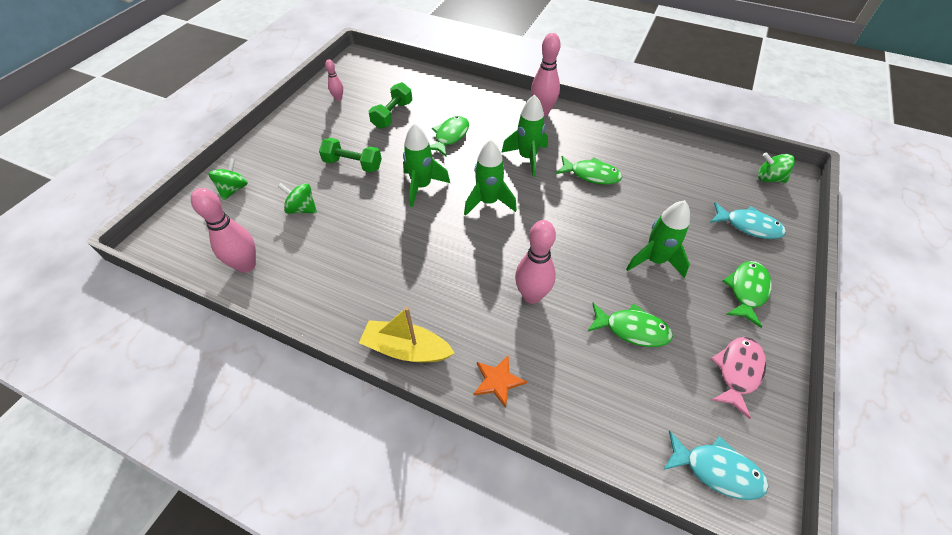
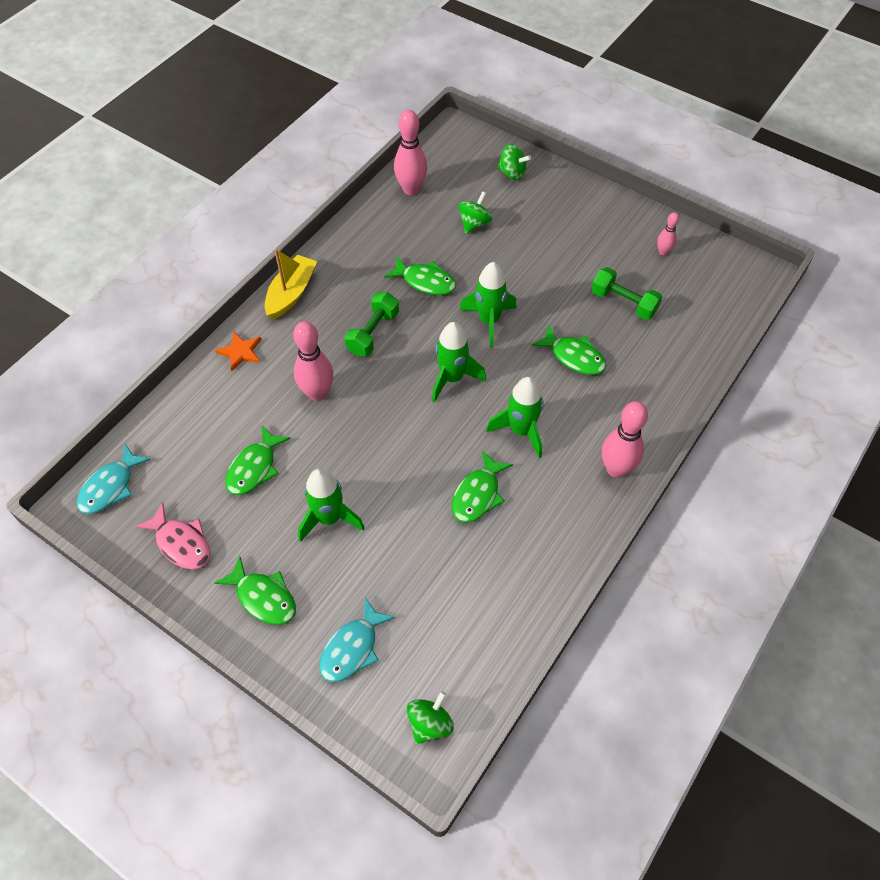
camera: 100 degrees right, 5 degrees up
(353, 164) = (535, 263): green dumbbell -> green dumbbell (373, 333)
(379, 235) = (425, 281): none -> green fish

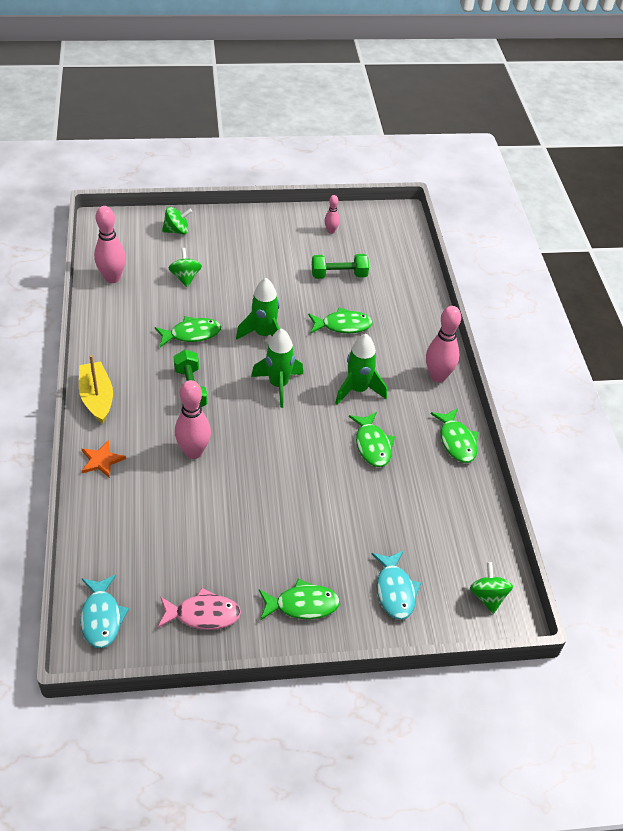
camera: 45 degrees left, 10 degrees down
(254, 468) = (202, 529): green fish -> green fish (456, 441)
(329, 518) = (292, 525): green rocket -> none

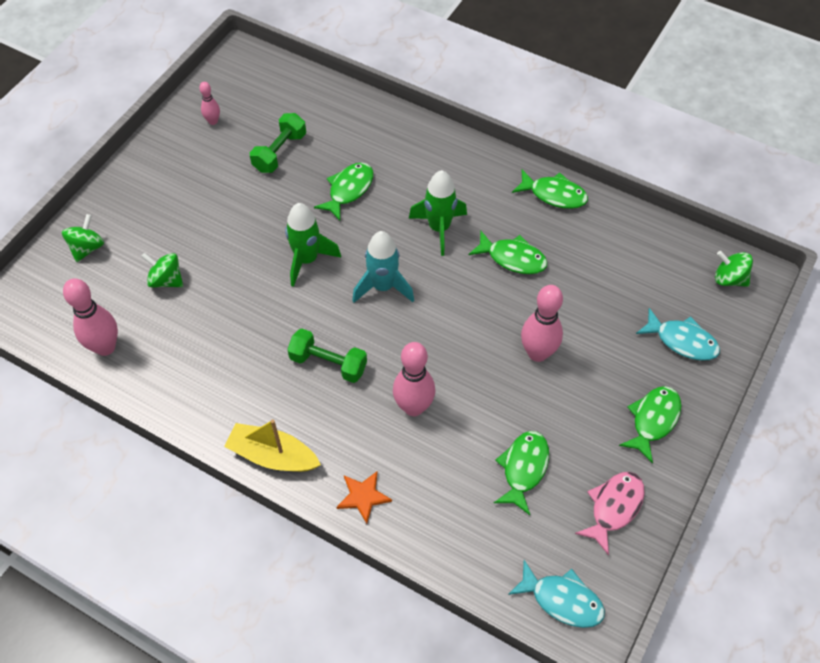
camera: 50 degrees left, 10 degrees up
(191, 334) = (253, 320): green fish -> green fish (523, 468)
(278, 385) = (383, 287): green rocket -> turquoise rocket
(438, 376) = (470, 160): pink bowling pin -> pink bowling pin (537, 353)

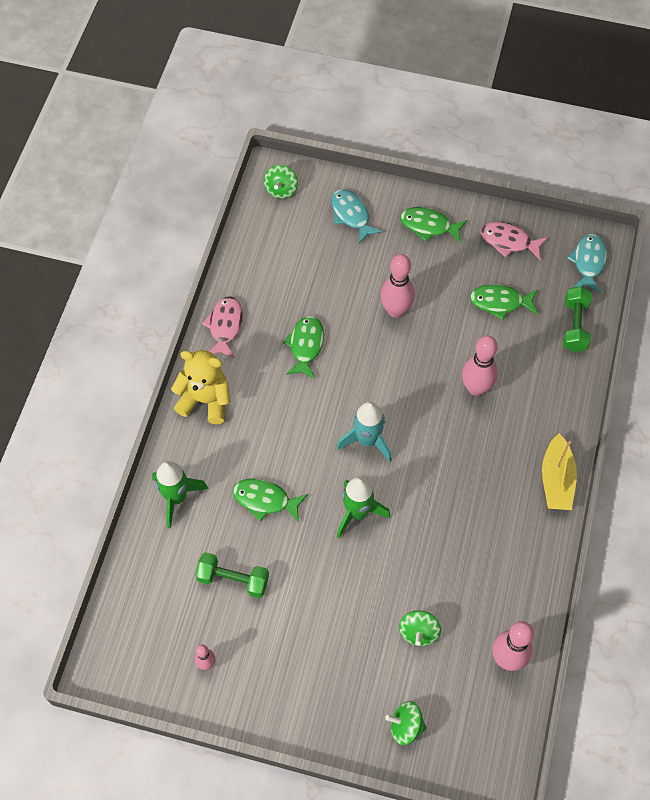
camera: 105 degrees left, 5 degrees up
(328, 363) = (458, 463): green dumbbell -> green dumbbell (575, 326)
(363, 496) = (564, 404): orange star -> none
(439, 228) = (289, 410): green rocket -> green rocket (176, 498)
(471, 164) = (205, 400): none -> yellow teddy bear
(554, 194) = (225, 326): green fish -> pink fish
(682, 341) = (351, 215): turquoise fish -> turquoise fish turned 45 degrees counterclockwise

